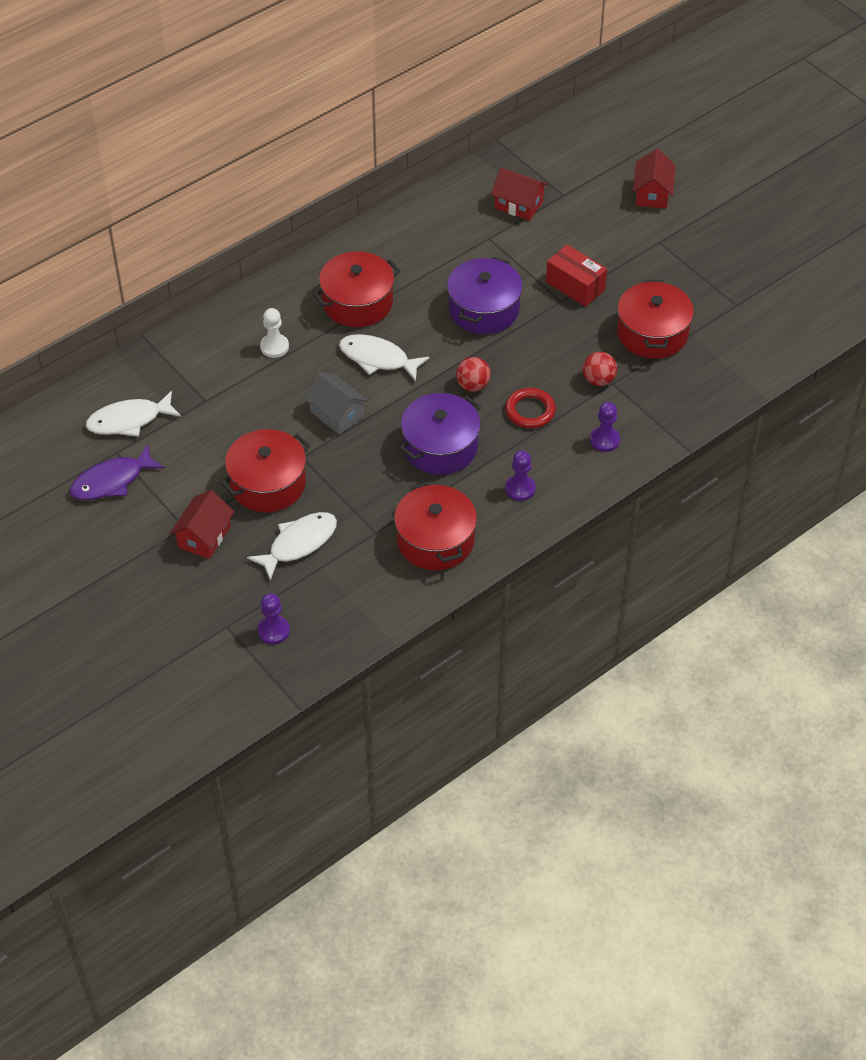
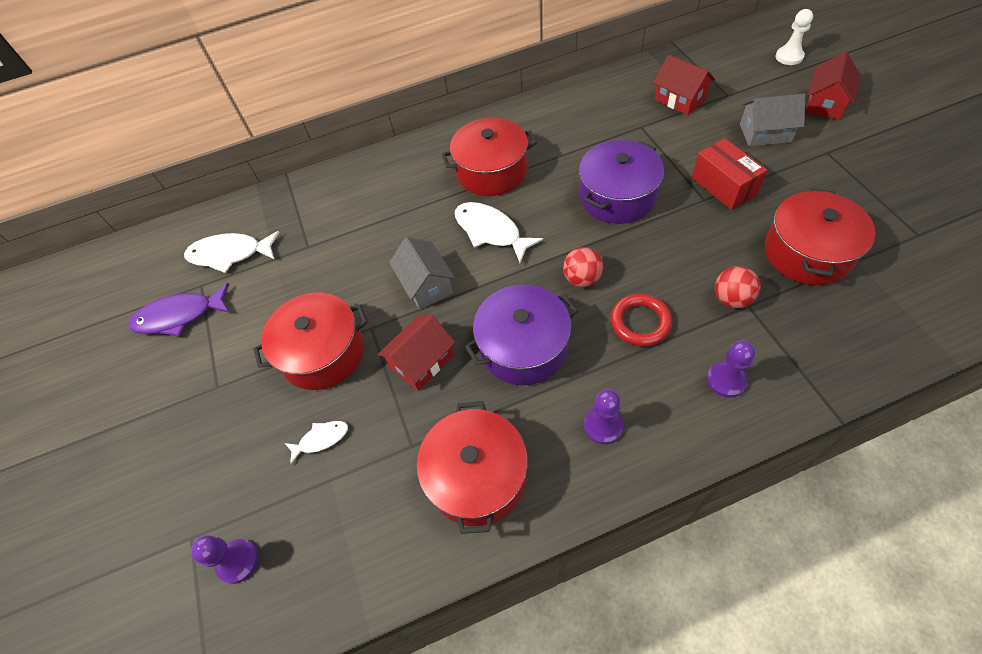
camera: 25 degrees right, 5 degrees up
(204, 537) = (229, 404): red house -> red house (422, 361)
(274, 347) = (396, 203): white pawn -> white pawn (789, 57)
(299, 544) = (321, 439): white fish -> white fish, size x0.54
(603, 230) = (765, 133): none -> grey house

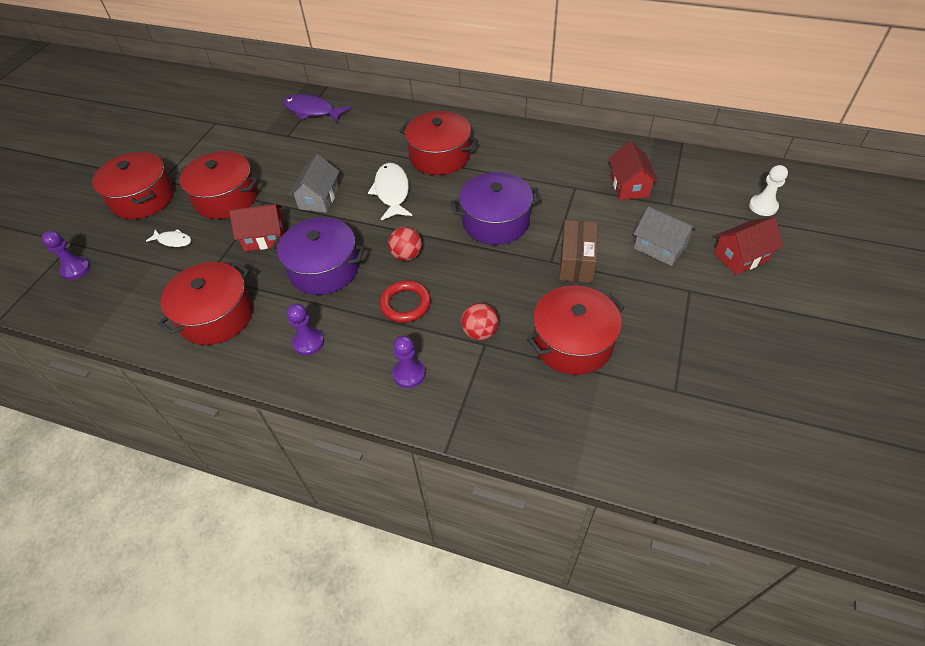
camera: 35 degrees right, 5 degrees down
(179, 316) = (188, 132): purple fish -> purple fish (312, 111)
(218, 422) = (143, 198): none -> red pot
(230, 254) = (247, 115): white fish -> none
(723, 186) = (576, 262): red box -> brown box

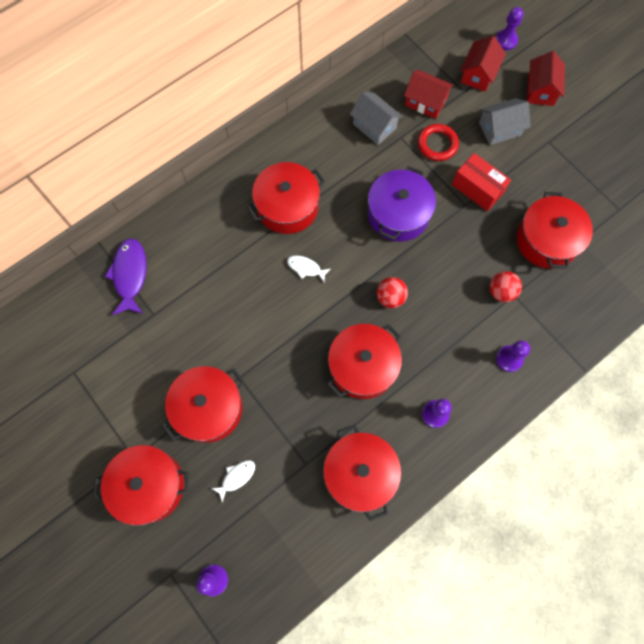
camera: 60 degrees left, 20 degrees up
(265, 237) = (290, 396): red house -> red house (478, 74)
(312, 111) = (130, 275): purple fish -> purple fish turned 120 degrees clockwise
(319, 198) = (270, 329): grey house -> grey house (374, 126)
(324, 269) = (362, 366): purple pot -> red pot
(392, 192) = (306, 268): white fish -> white fish, size x0.54
(405, 304) = (441, 326): red ring -> red ring (437, 144)
(576, 262) = (477, 189): brown box -> red box
(763, 206) = (506, 40): white pawn -> purple pawn

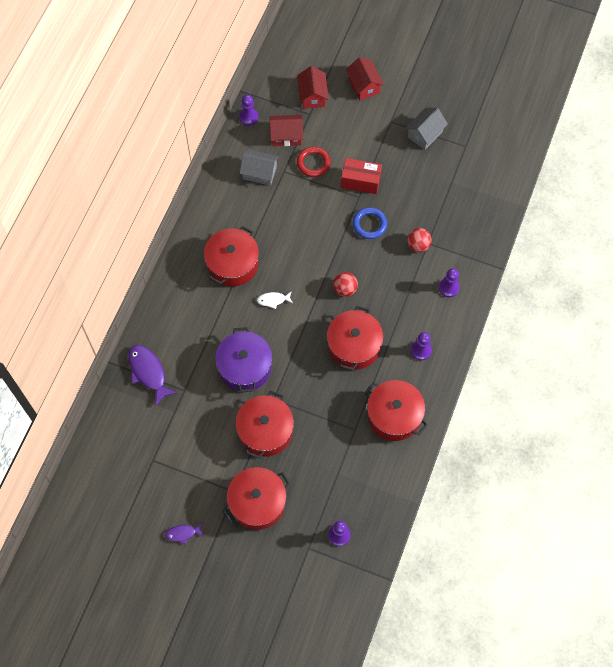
camera: 30 degrees left, 5 degrees down
(50, 473) = (183, 533): none -> purple fish
(236, 477) = (313, 464): white fish -> none
(398, 214) = (315, 228): purple pot -> purple pot (245, 367)
(459, 240) = (369, 224): none -> blue ring
(500, 129) = (351, 129): grey house -> grey house (425, 134)
(506, 40) = (317, 60): purple pawn -> purple pawn (248, 117)
(546, 240) = (428, 193): red pot -> none

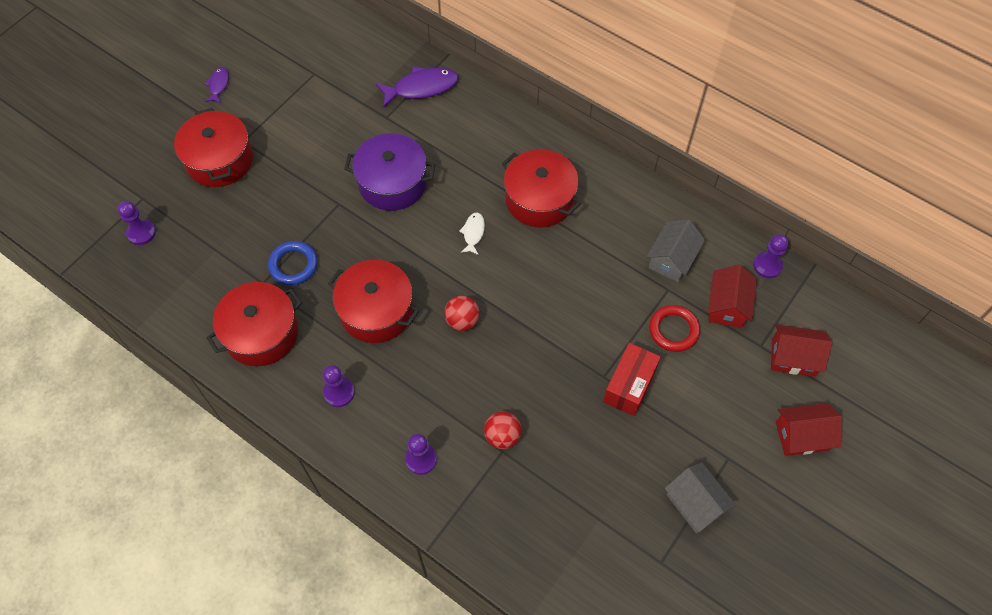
camera: 105 degrees right, 5 degrees down
(265, 431) = (302, 186): red pot -> none
(369, 224) = (554, 379): blue ring -> blue ring (293, 265)

